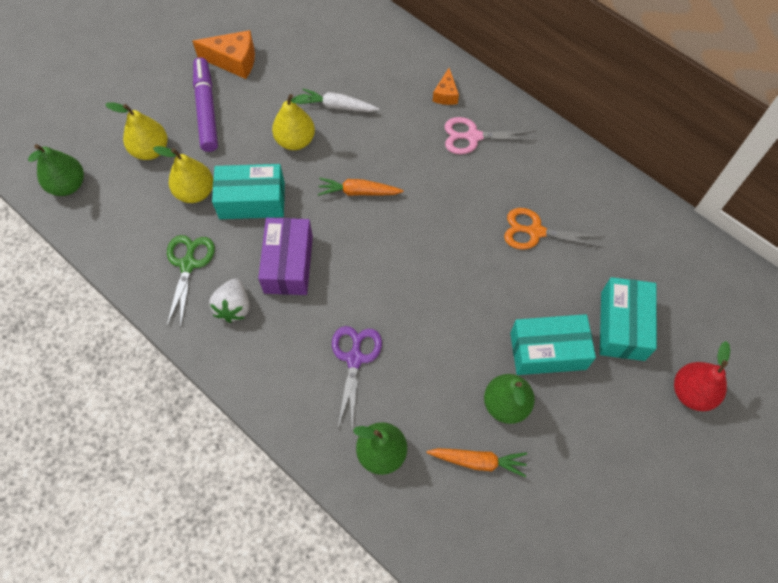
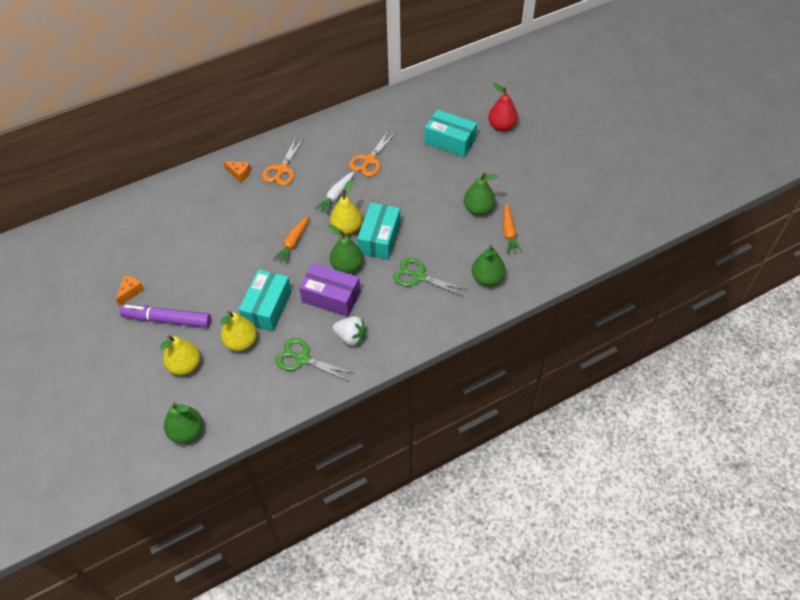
camera: 70 degrees left, 10 degrees down
(234, 61) = (130, 292): orange cheese -> orange cheese, size x0.60
(295, 140) = (229, 269): yellow pear -> yellow pear (347, 228)
(338, 106) = (213, 237): white carrot -> white carrot (336, 195)
(342, 266) = (347, 266): none -> green pear
(355, 358) = (418, 276): purple scissors -> green scissors
(473, 136) = (282, 169): pink scissors -> orange scissors
(478, 461) = (509, 233): orange carrot -> orange carrot turned 150 degrees clockwise
(548, 351) = (452, 179): turquoise box -> turquoise box (379, 238)

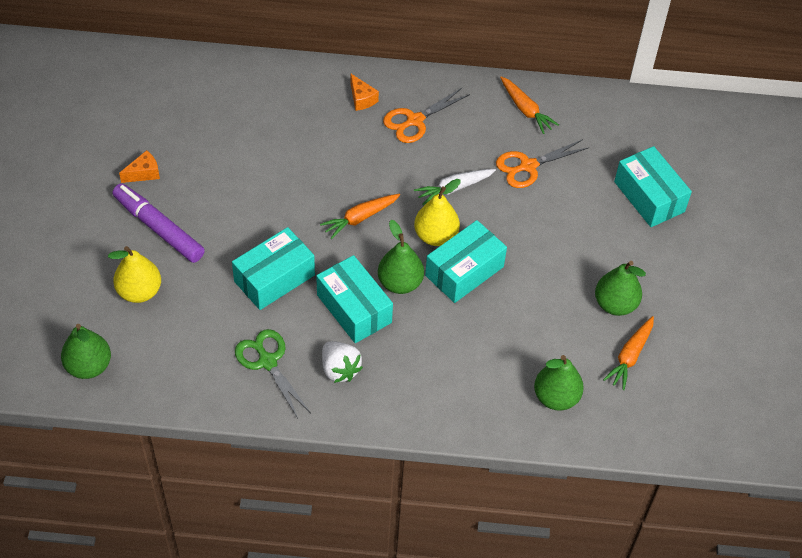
camera: 30 degrees right, 0 degrees up
(241, 342) = (216, 301): yellow pear -> none
(331, 297) = (354, 309): purple box -> turquoise box
(343, 130) = (525, 110): none -> orange carrot
(418, 276) = (474, 345): green scissors -> none
(501, 126) = (733, 213): red pear -> none

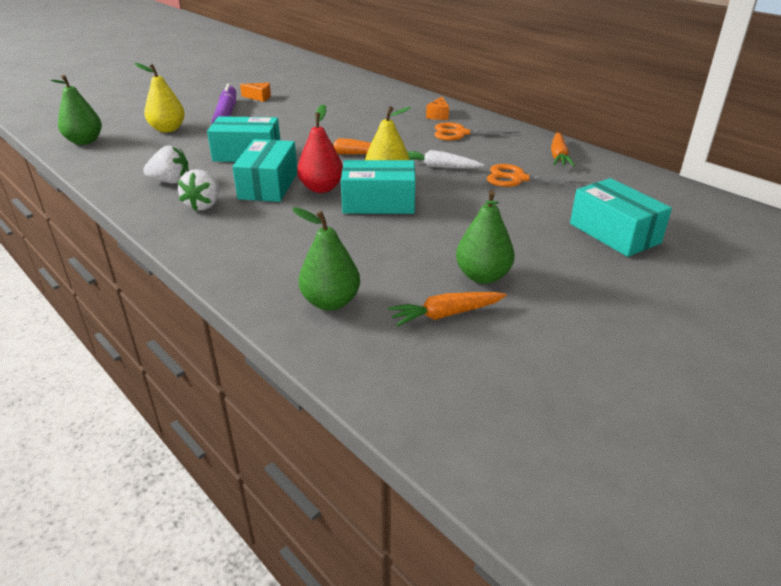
camera: 45 degrees right, 20 degrees down
(267, 361) = (171, 181): green scissors -> white strawberry
(400, 283) = (321, 188): green pear -> red pear
(649, 197) = (614, 233): turquoise box -> turquoise box turned 45 degrees counterclockwise

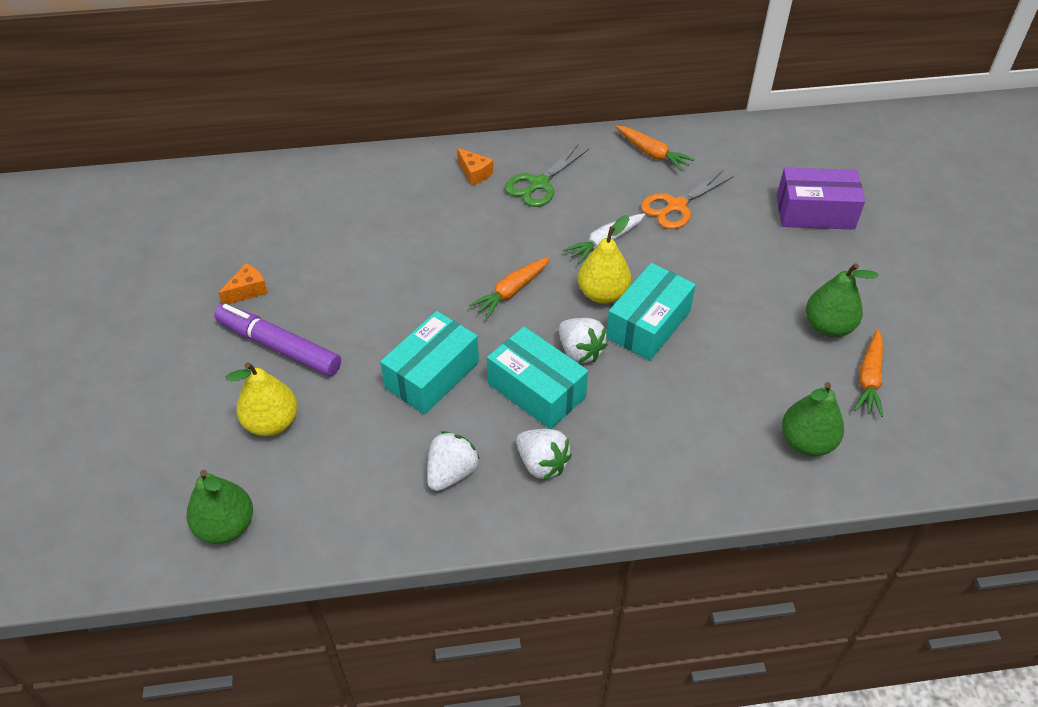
camera: 55 degrees left, 15 degrees up
(321, 188) = (580, 351): red pear -> white strawberry
(461, 133) = (539, 184): orange scissors -> green scissors
(614, 233) = (815, 212): turquoise box -> purple box

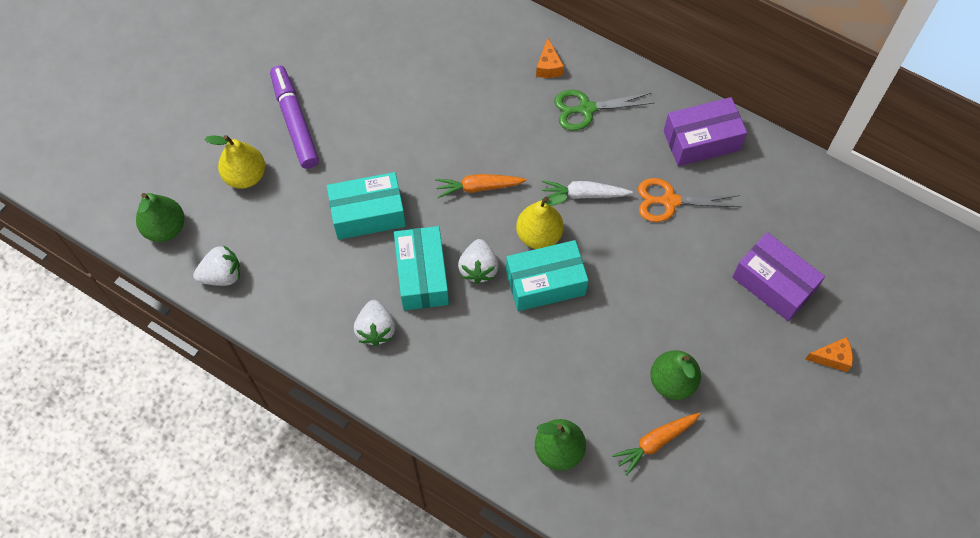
camera: 40 degrees right, 15 degrees up
(247, 291) = (311, 62): orange cheese -> orange cheese (832, 358)
(451, 473) = (317, 293): white strawberry -> white strawberry (222, 275)
(652, 153) = (701, 140): orange carrot -> purple box

